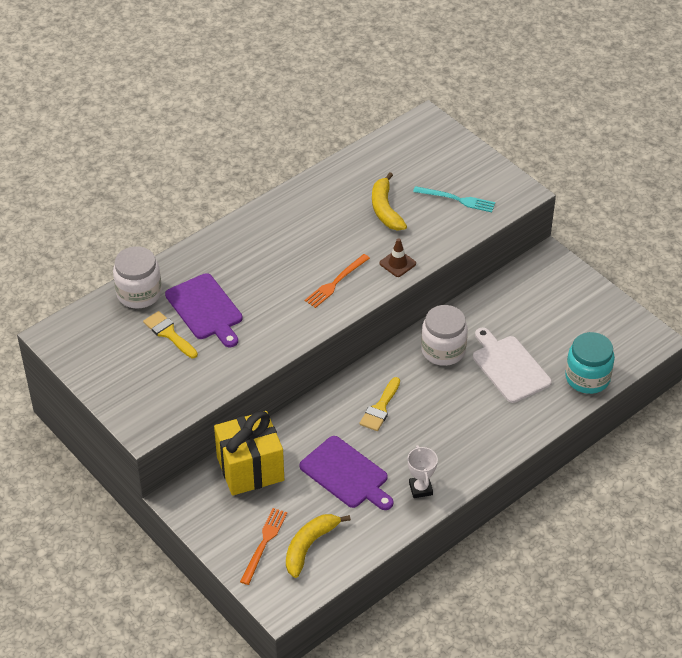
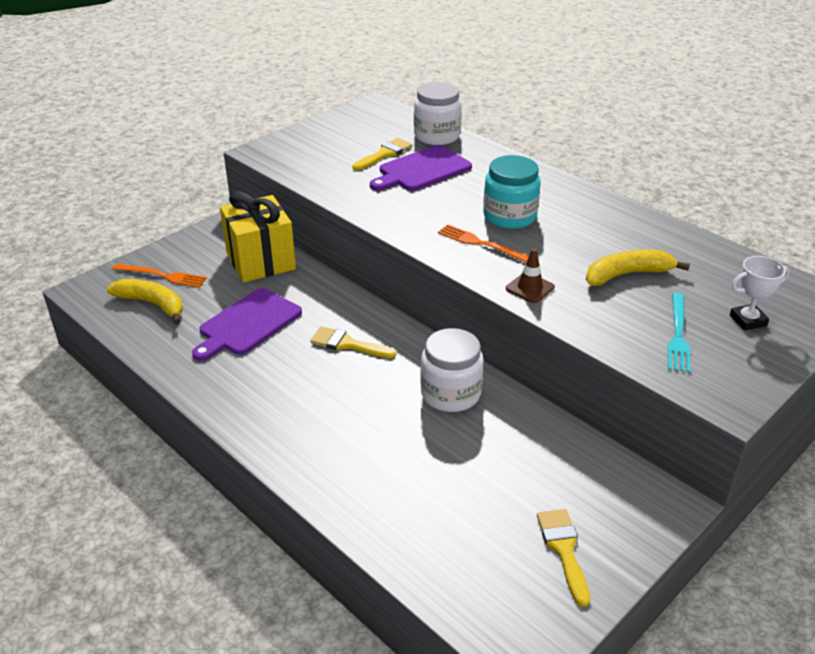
camera: 85 degrees right, 10 degrees down
(420, 489) = (220, 381): white trophy -> white trophy (748, 320)
(509, 367) = (430, 460): white cutting board -> none
(584, 312) = (563, 549): none -> yellow brush
(587, 378) = (421, 552): turquoise jar -> turquoise jar (509, 216)

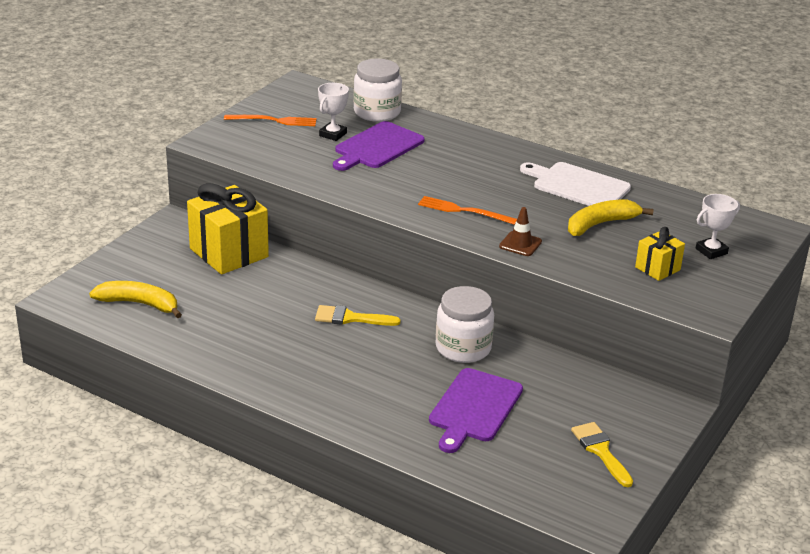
camera: 15 degrees left, 5 degrees down
(162, 276) = (134, 277): orange fork -> orange fork (274, 121)
(248, 323) = (245, 311): purple cutting board -> purple cutting board (474, 408)
(384, 154) = (333, 134): yellow brush -> white trophy
(509, 216) = (478, 183): turquoise jar -> none
(615, 229) = (578, 186): none -> white cutting board
(678, 335) = (657, 268): turquoise fork -> yellow gift

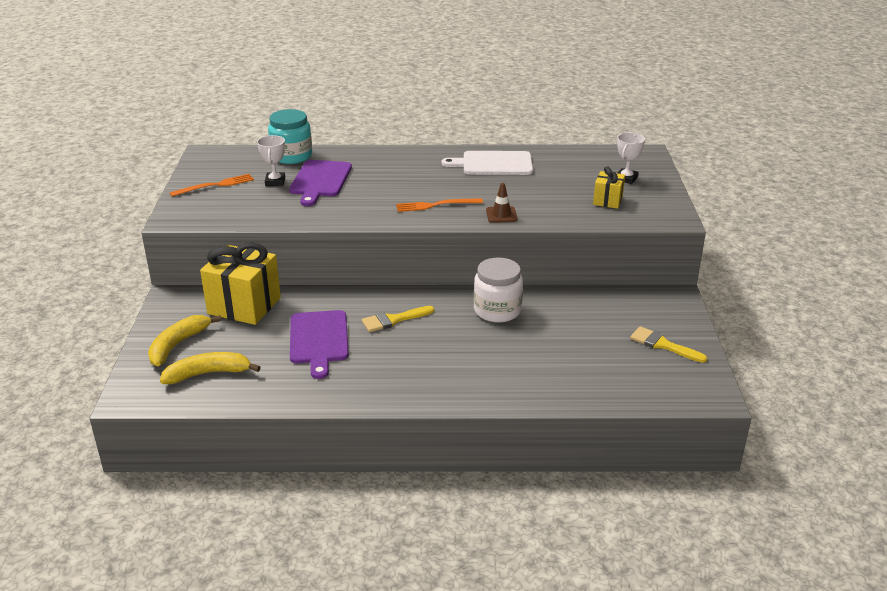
camera: 30 degrees left, 0 degrees up
(377, 112) = (291, 156): white jar -> turquoise jar
(474, 408) = (550, 350): purple cutting board -> purple cutting board (319, 340)
(600, 224) = (538, 184): yellow banana -> yellow banana (178, 345)

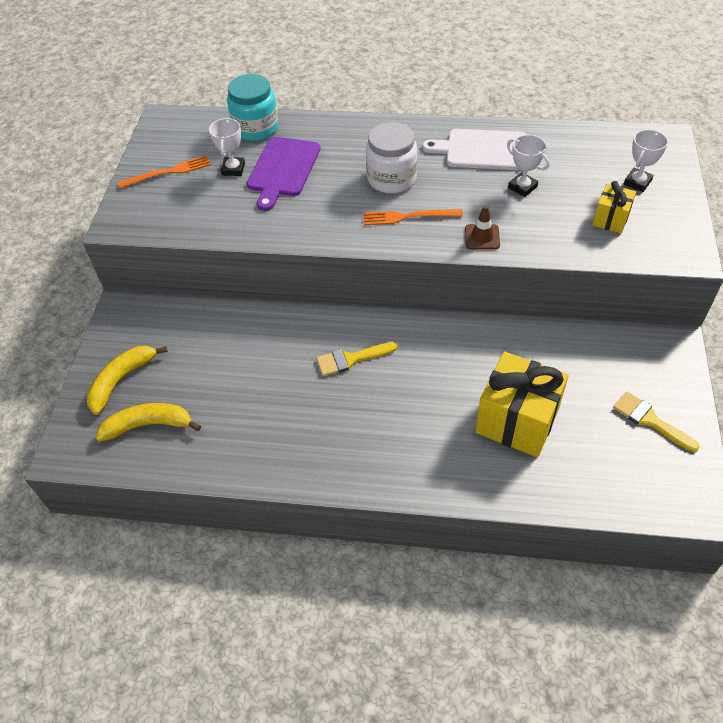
camera: 10 degrees right, 20 degrees up
(244, 306) = (195, 327): yellow gift -> yellow gift (517, 421)
(319, 340) = (268, 383): purple cutting board -> none
(497, 310) = (467, 352): white jar -> white jar (391, 178)
(531, 184) = (522, 187): none -> white trophy

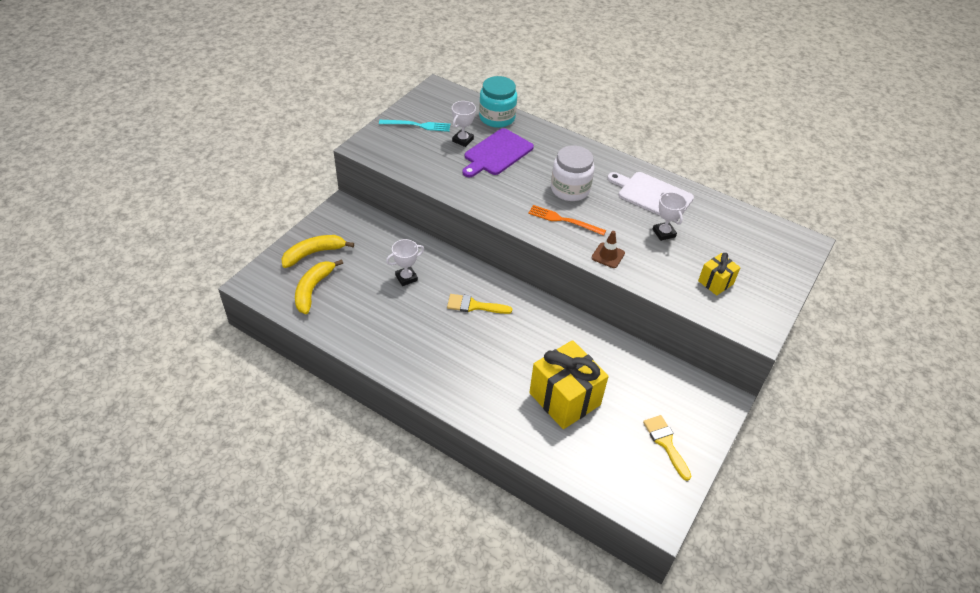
camera: 20 degrees right, 5 degrees down
(148, 425) = (313, 289): yellow banana -> yellow banana turned 90 degrees counterclockwise
(168, 172) = (417, 125): orange fork -> turquoise fork
(637, 182) = (757, 265): white trophy -> white trophy (406, 278)

